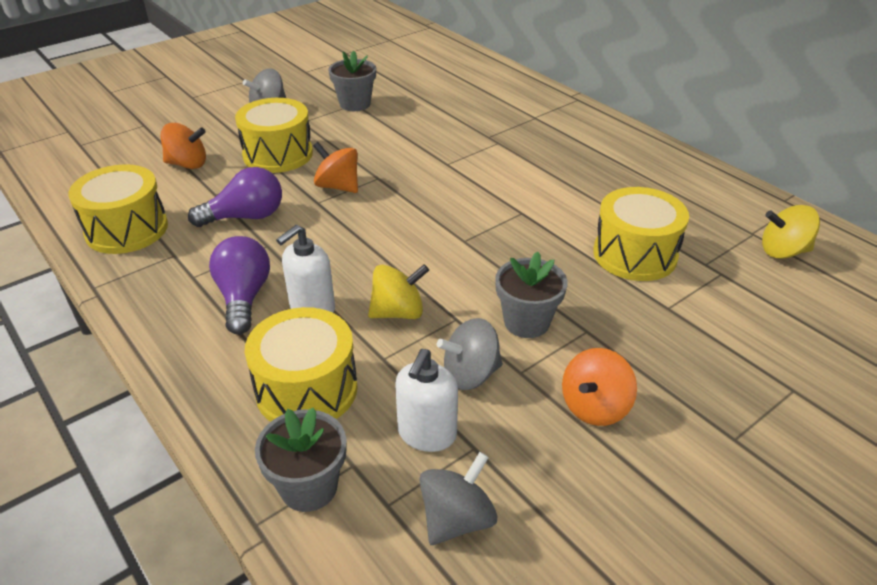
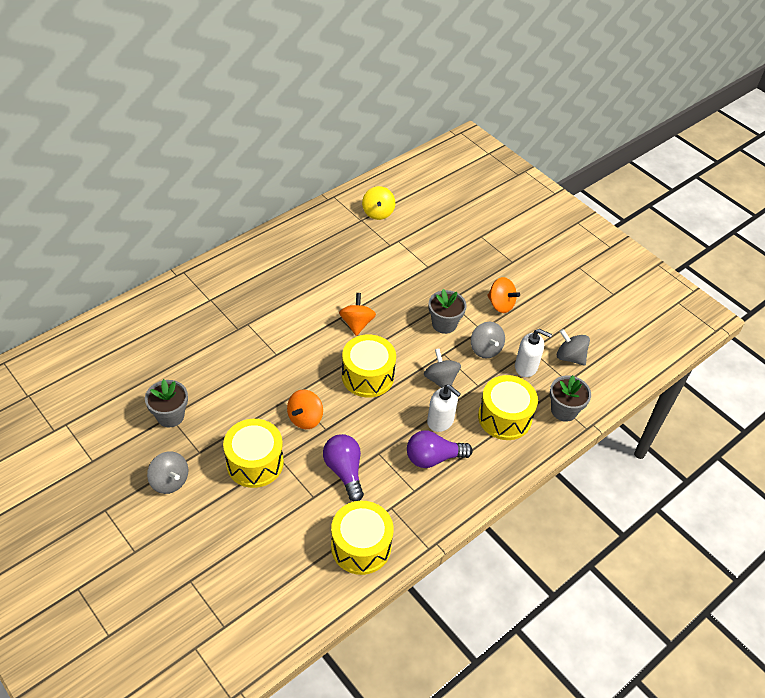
camera: 95 degrees left, 10 degrees up
(187, 164) = (266, 526): orange spinning top -> orange spinning top (357, 323)
(398, 312) = (440, 380): yellow spinning top -> grey spinning top
(635, 254) = (382, 272): yellow drum -> yellow drum (367, 376)

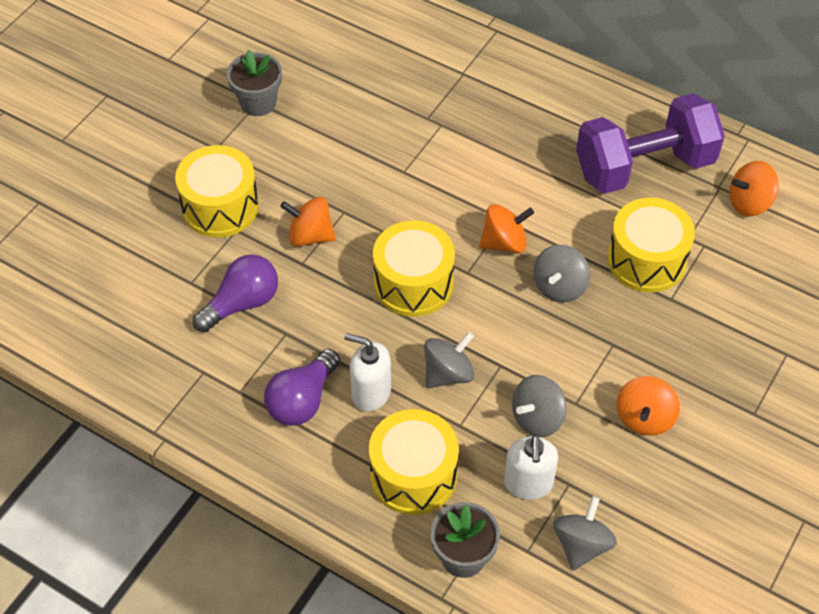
camera: 75 degrees right, 5 degrees up
(170, 481) = (164, 136): grey spinning top -> grey spinning top (559, 287)
(331, 244) = (644, 167): none -> purple dumbbell
(361, 546) = (133, 355): yellow drum -> yellow drum (646, 260)
(378, 213) = (749, 203): yellow spinning top -> orange spinning top
(433, 458) = (302, 400): purple light bulb -> purple light bulb turned 120 degrees counterclockwise
(440, 421) = (370, 393): white soap dispenser -> white soap dispenser turned 90 degrees clockwise
(444, 324) = (561, 350): grey flower pot -> none

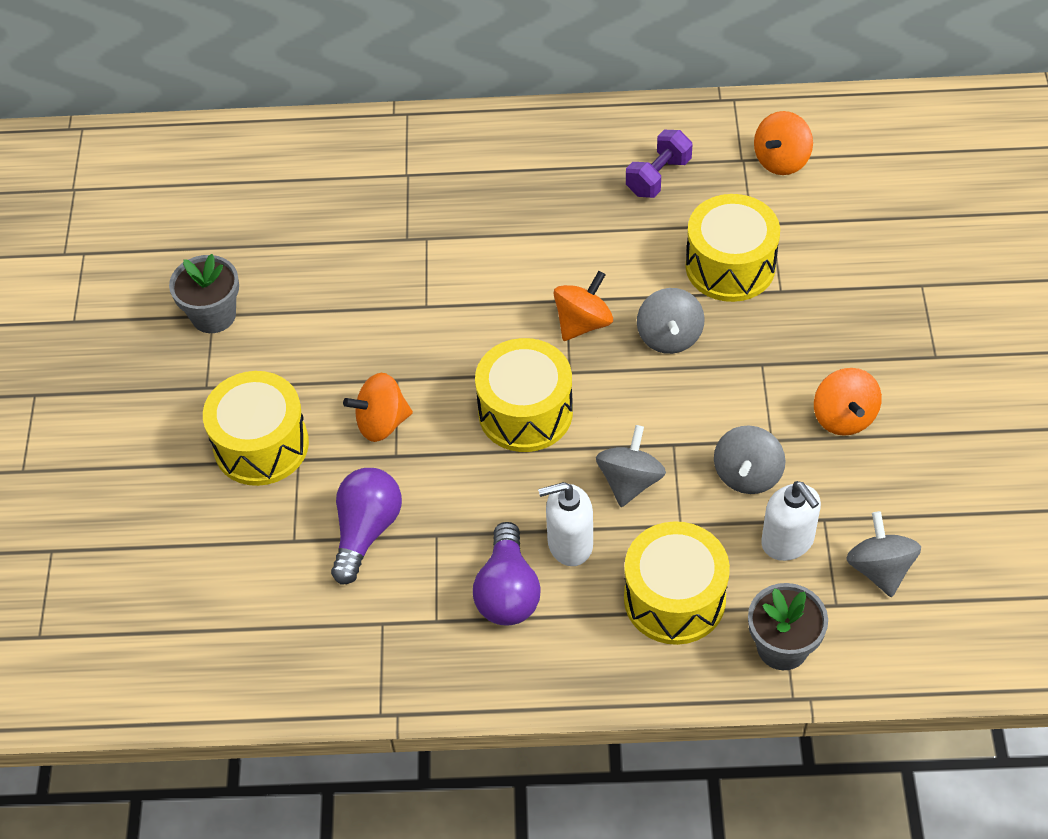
camera: 30 degrees left, 0 degrees up
(644, 167) = (658, 177): purple dumbbell -> purple dumbbell, size x0.48

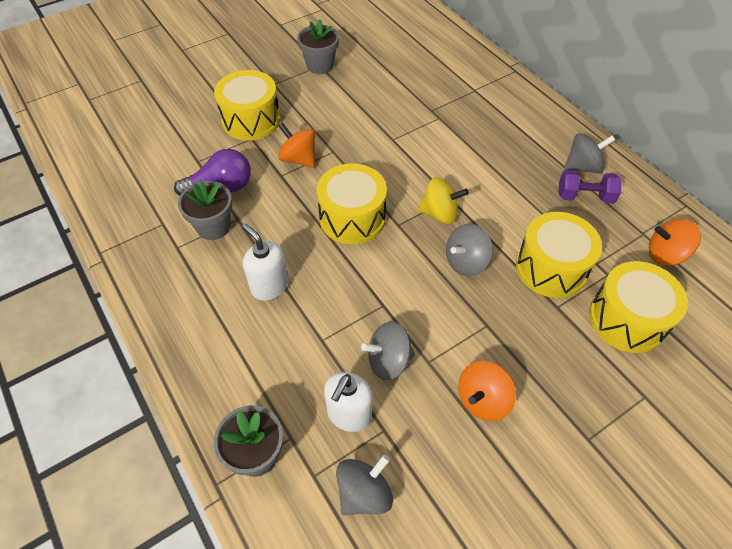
camera: 55 degrees right, 0 degrees up
(431, 566) = (213, 227): none -> grey flower pot
(507, 591) = (216, 271): purple light bulb -> none
(583, 323) = (439, 213): orange spinning top -> yellow spinning top
(630, 481) = (337, 295): grey spinning top -> grey spinning top (583, 167)
(674, 598) = (260, 365): yellow drum -> yellow drum (627, 319)

